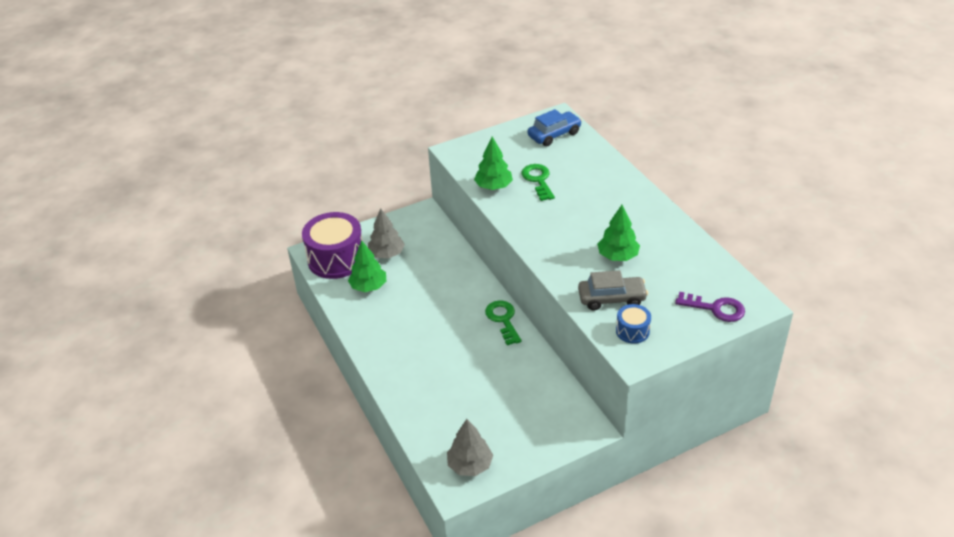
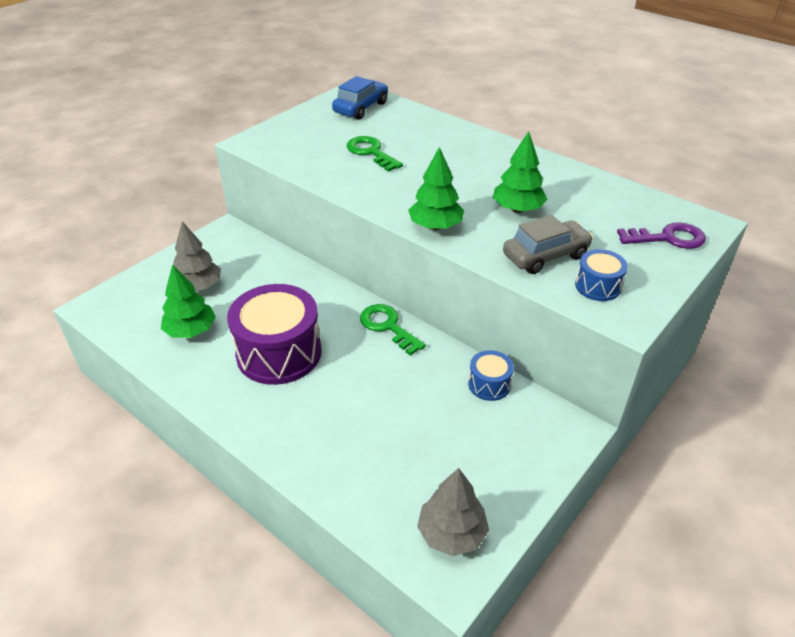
camera: 25 degrees left, 0 degrees up
(336, 259) = (131, 308): purple drum -> purple drum (279, 353)
(493, 186) = (321, 168): green tree -> green tree (435, 226)
(550, 381) = (489, 384): none -> blue drum

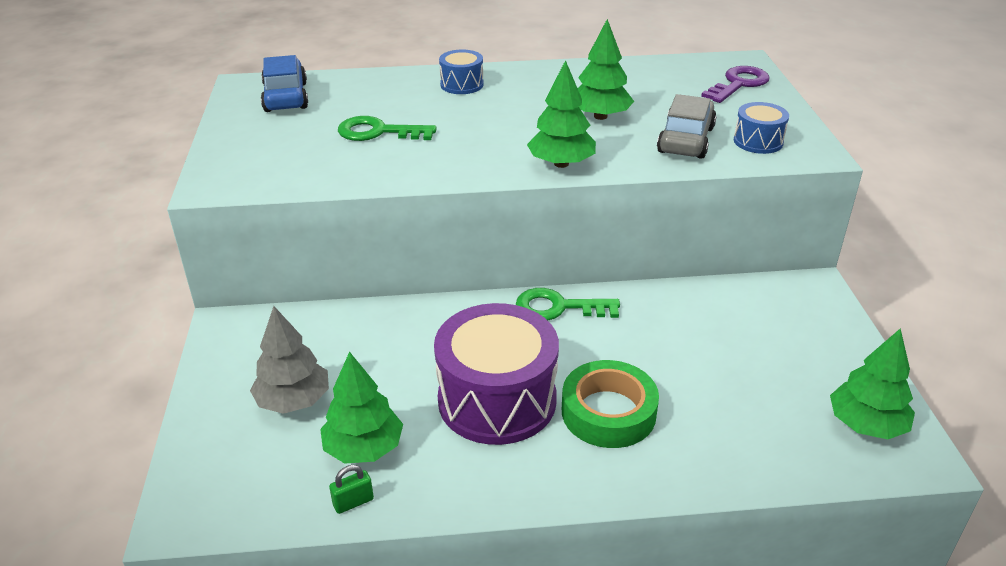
camera: 45 degrees left, 5 degrees down
(151, 352) = (353, 502): none -> green padlock
(320, 402) = (608, 412): none -> green tape
(452, 533) = (866, 425): grey tree -> green tree
(489, 384) = (711, 297): blue drum -> blue drum (462, 84)

